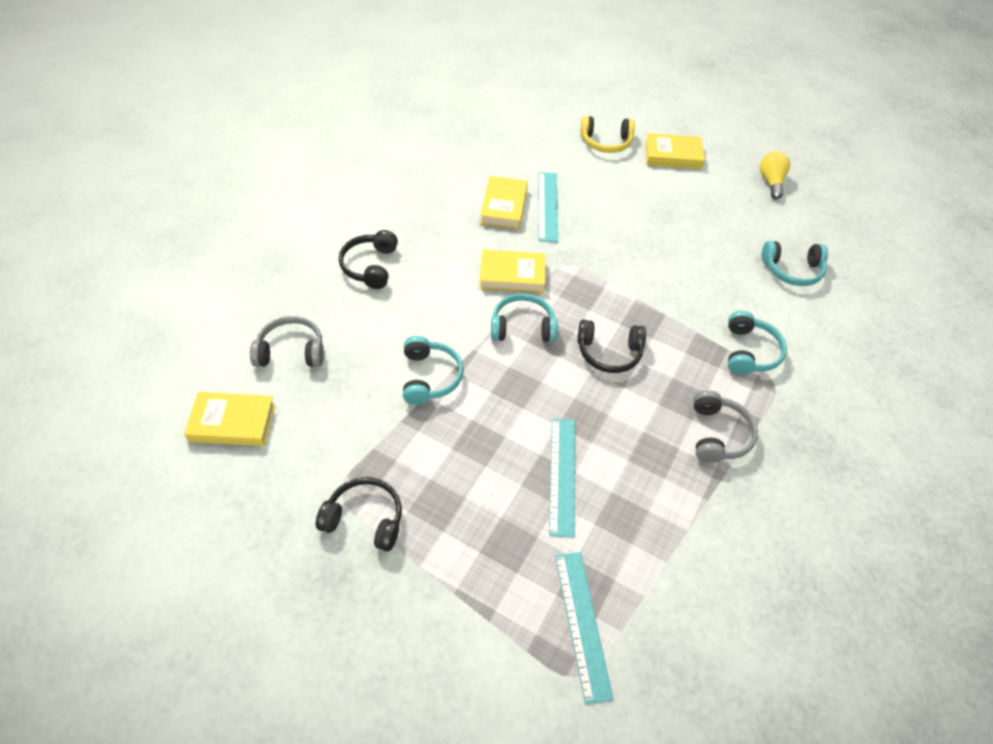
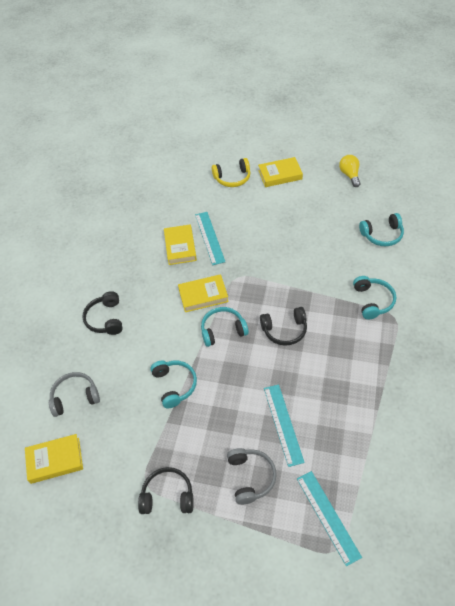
camera: 10 degrees left, 0 degrees up
(718, 434) = (370, 364): grey headphones -> grey headphones (250, 477)

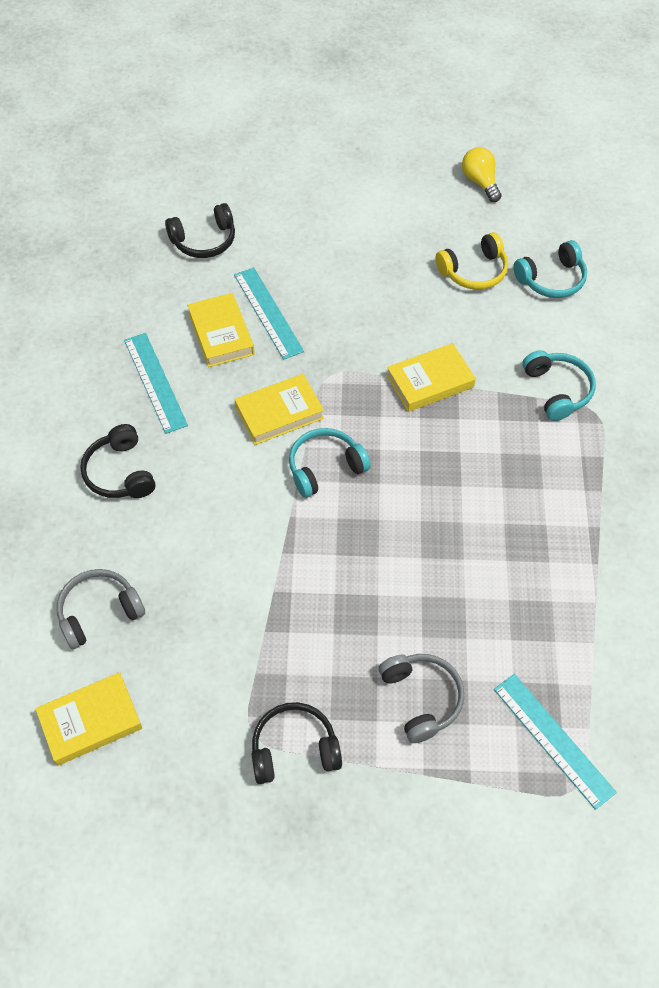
camera: 15 degrees left, 5 degrees up
(174, 385) = (264, 569): turquoise headphones -> none
(232, 178) = (285, 204): yellow headphones -> yellow headphones (474, 271)
(280, 175) = (364, 192): yellow book -> yellow book (430, 381)
(283, 424) = (455, 607): turquoise ruler -> turquoise ruler (155, 382)
(284, 330) = (426, 455): black headphones -> black headphones (204, 240)

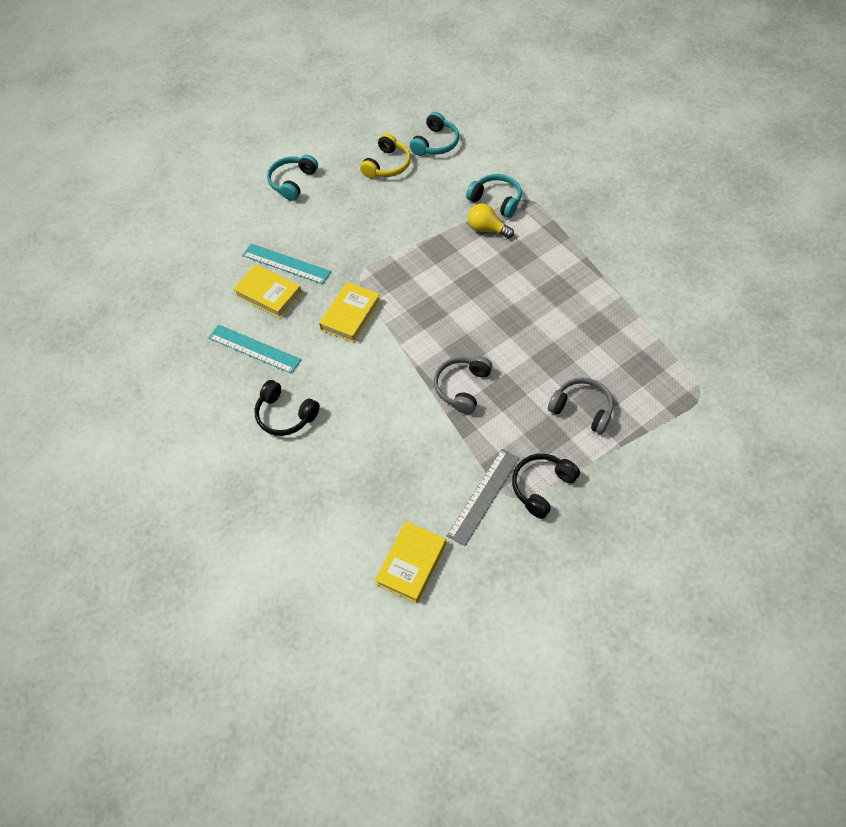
camera: 35 degrees left, 0 degrees up
(99, 612) = (354, 501): grey headphones -> grey headphones (462, 387)
(204, 240) = (201, 247): black headphones -> none
(226, 709) = (483, 496): none -> grey ruler
(325, 467) = (408, 327): turquoise headphones -> turquoise headphones (292, 182)
(430, 381) = (422, 241): yellow book -> none
(480, 182) = (342, 114): yellow light bulb -> yellow light bulb (487, 229)
(553, 740) = (667, 379): turquoise ruler -> none

